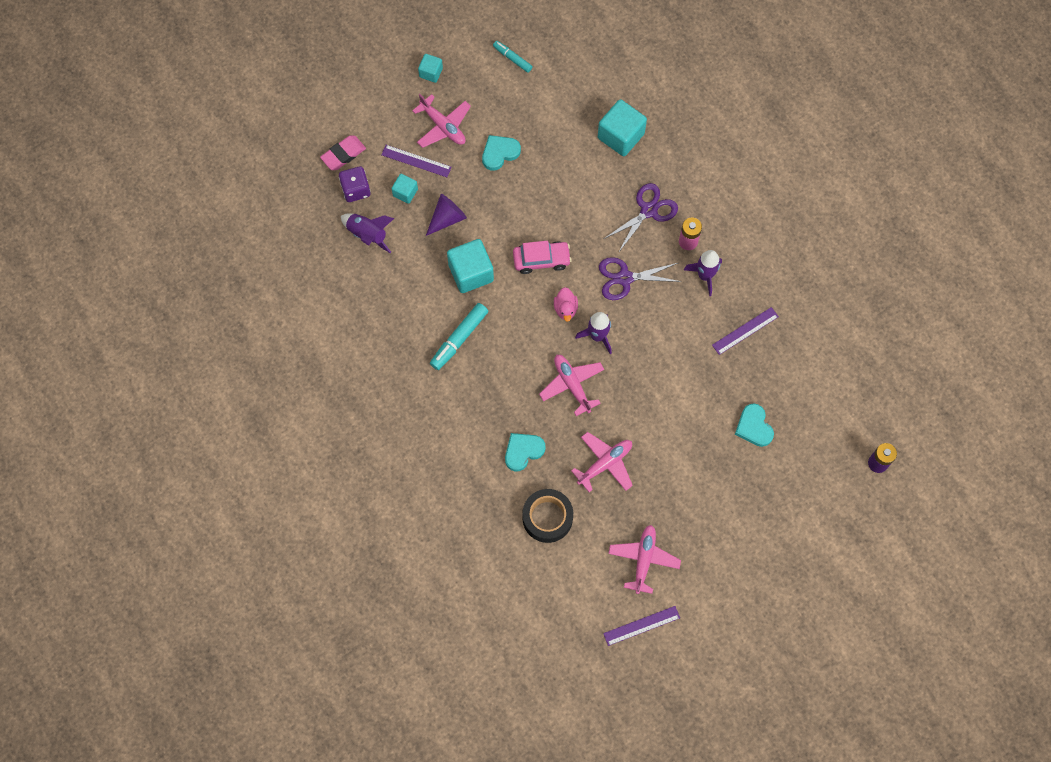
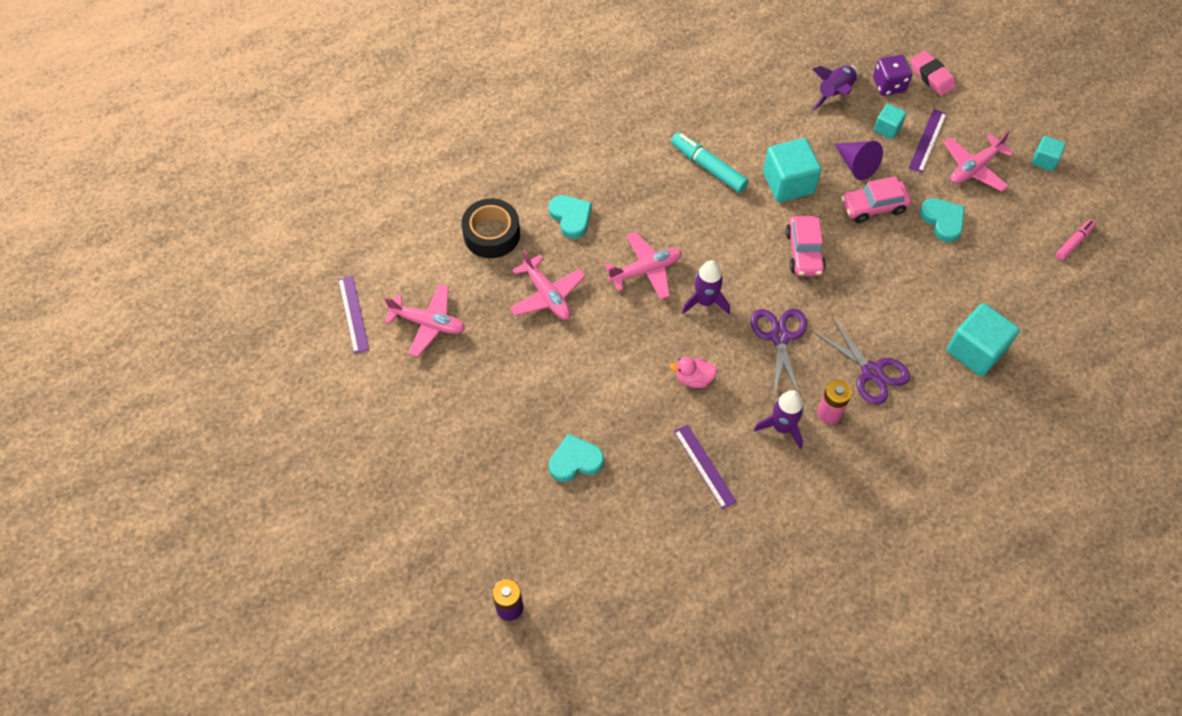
camera: 95 degrees right, 10 degrees down
(490, 205) = (873, 206): none -> pink car
(512, 58) = (1073, 242): turquoise marker -> pink marker
(565, 309) = (741, 271): pink duck -> pink duck (693, 379)

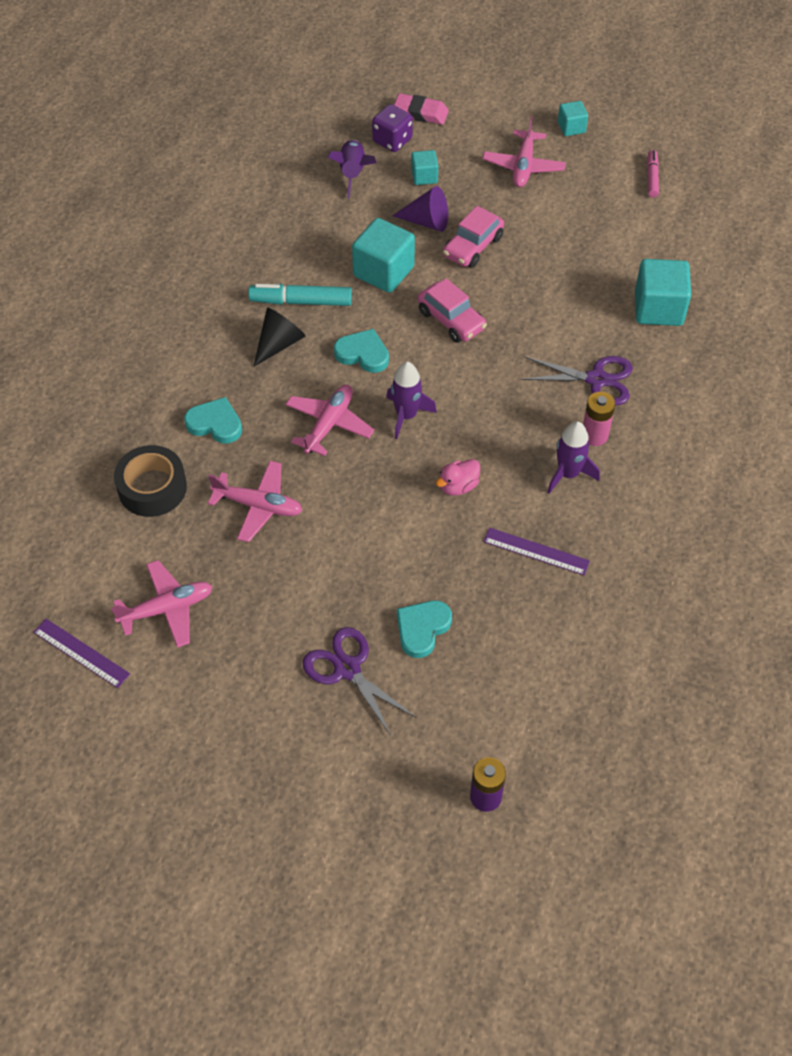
camera: 40 degrees left, 5 degrees down
(665, 188) = (279, 343): none -> black cone
(779, 337) = (497, 402): purple scissors -> purple scissors (347, 669)
(927, 140) = (466, 166): purple ruler -> none
(942, 220) = (538, 223): turquoise heart -> turquoise heart (363, 354)

